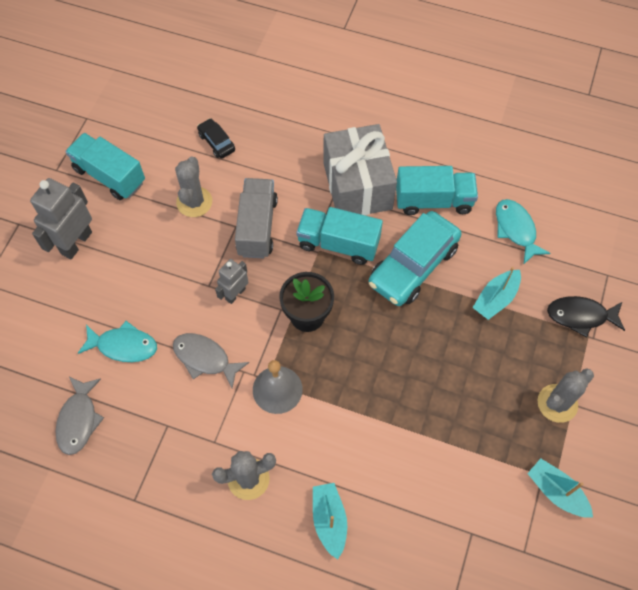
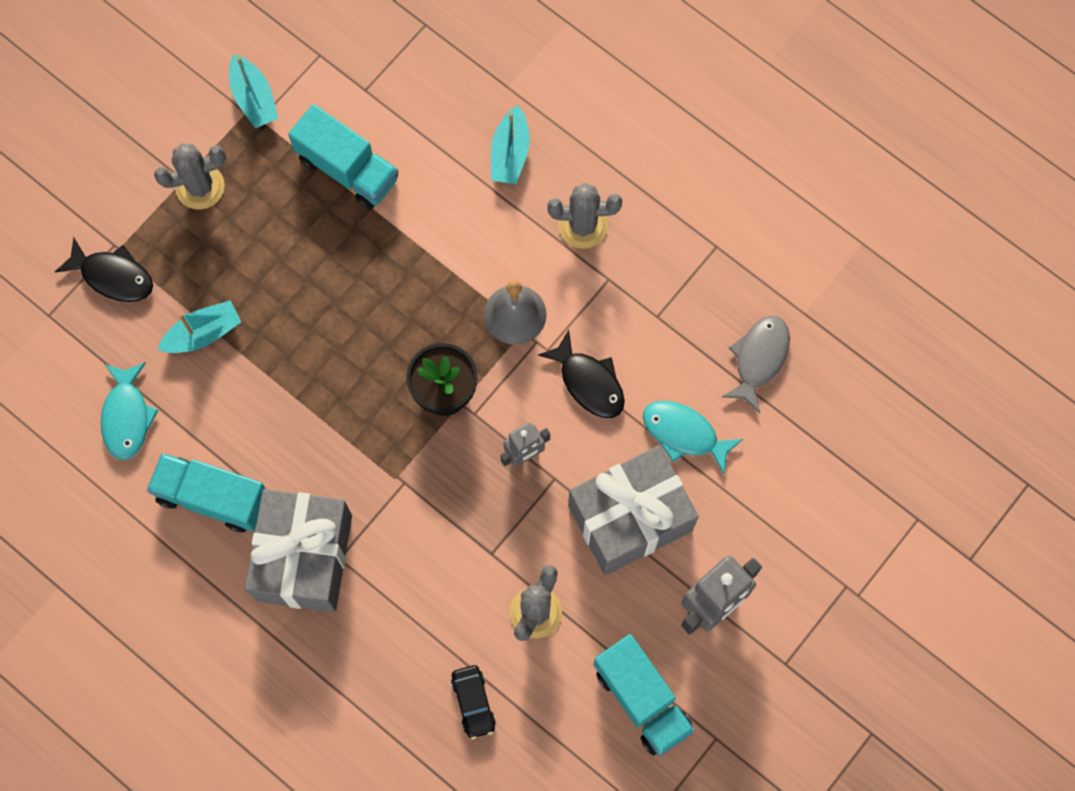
camera: 160 degrees left, 10 degrees up
(147, 278) = (630, 517): none -> grey gift
(205, 358) = (589, 382): grey fish -> black fish
(257, 227) = (463, 542): grey truck -> none
(338, 244) = (366, 479): turquoise truck -> turquoise truck (347, 169)
(413, 265) = (283, 413): turquoise car -> none

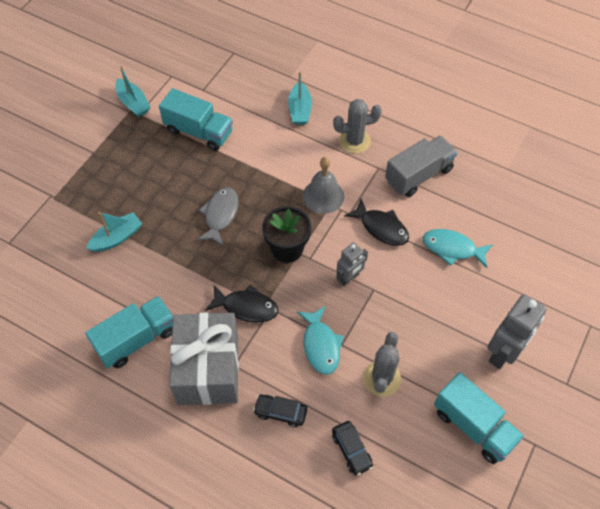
camera: 10 degrees left, 15 degrees down
(113, 276) = (51, 213): black fish -> black fish (246, 307)
(127, 416) = (69, 297): turquoise fish -> turquoise fish (321, 345)
(200, 187) = (104, 154): grey cactus -> none
(212, 497) = (136, 339): turquoise truck -> turquoise truck turned 135 degrees clockwise
(390, 635) = (280, 412): none -> black car
(630, 517) = (431, 305): grey gift -> none
(666, 302) = (418, 175): none -> grey truck
(759, 359) = (487, 198): grey fish -> grey fish (220, 215)

